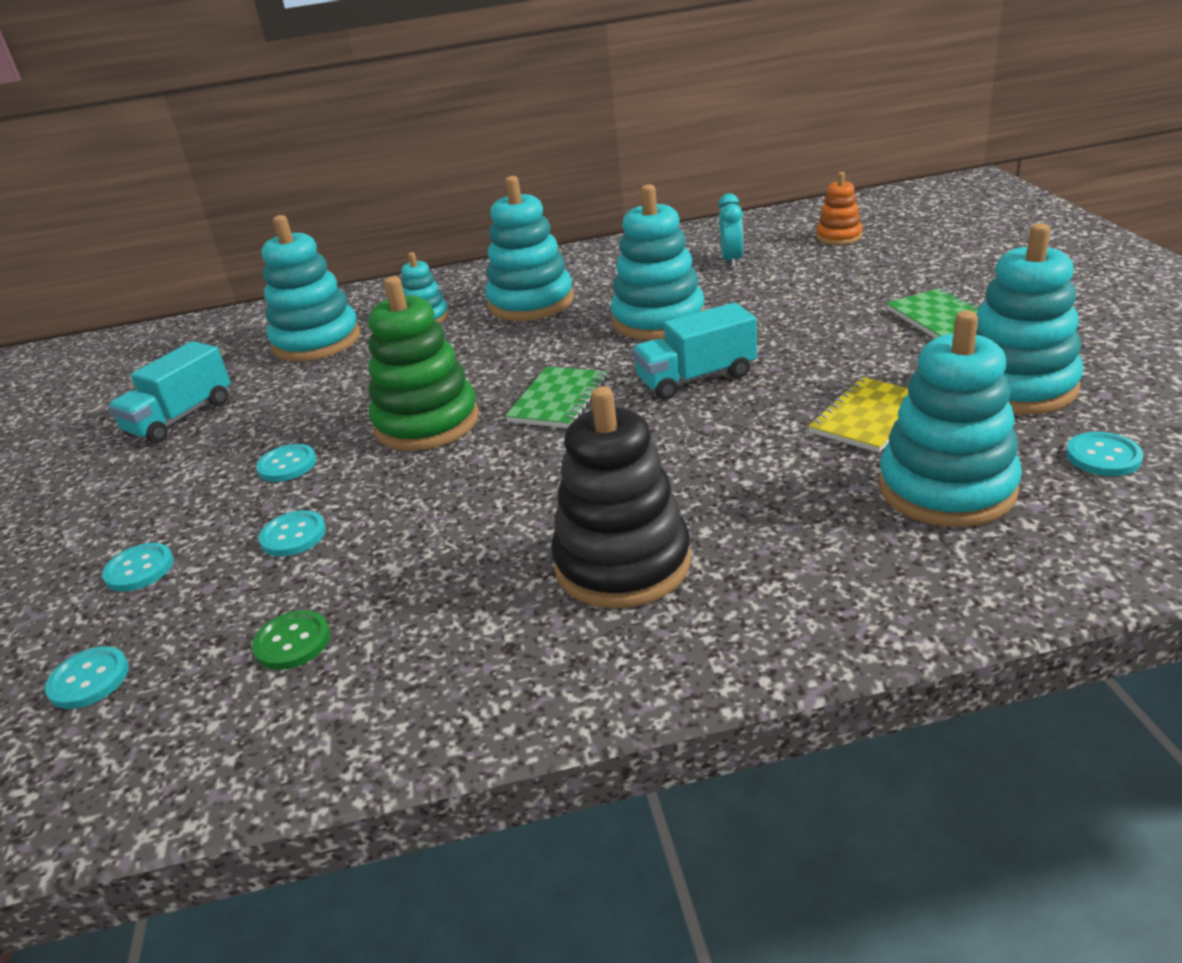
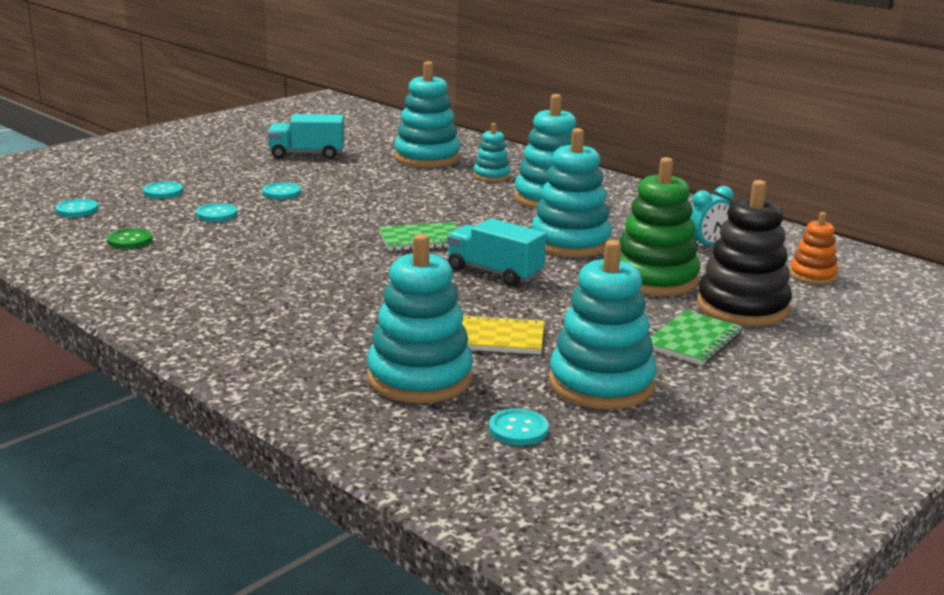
camera: 50 degrees right, 10 degrees down
(427, 423) = (358, 212): green stacking toy -> green stacking toy (654, 279)
(622, 563) = (253, 298): black stacking toy -> black stacking toy (742, 307)

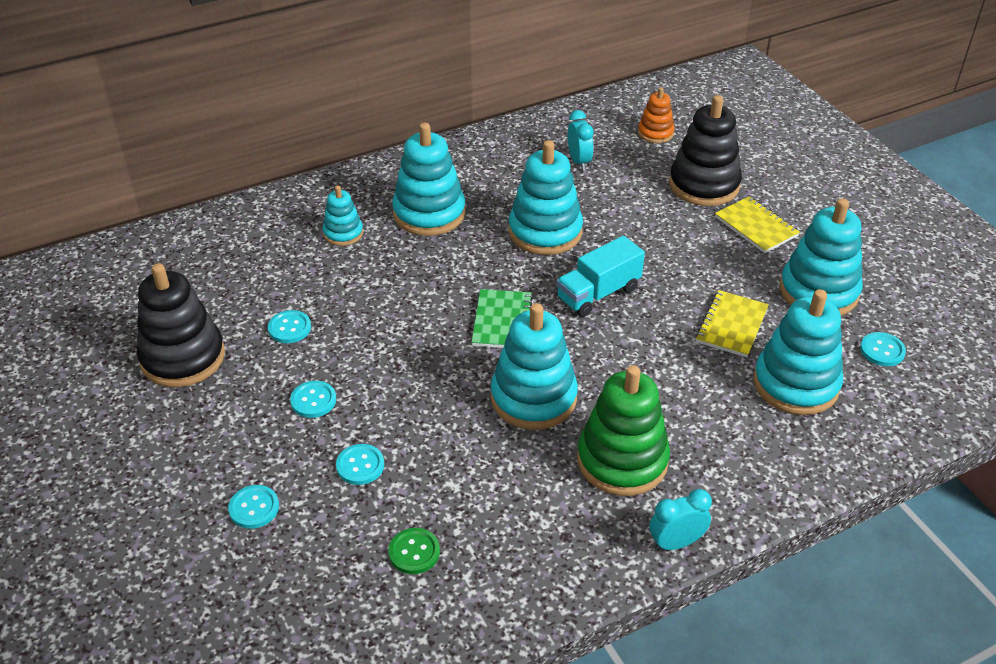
camera: 70 degrees left, 20 degrees up
(77, 210) = (281, 601): turquoise button -> turquoise button (289, 328)
(161, 333) = (676, 543): none -> turquoise clock
(307, 154) = (183, 358): turquoise truck -> black stacking toy
(427, 158) = (256, 265): turquoise stacking toy -> turquoise stacking toy (533, 398)
(654, 279) = (639, 210): green stacking toy -> green stacking toy (622, 460)
(693, 341) = (756, 226): green notebook -> yellow notebook

